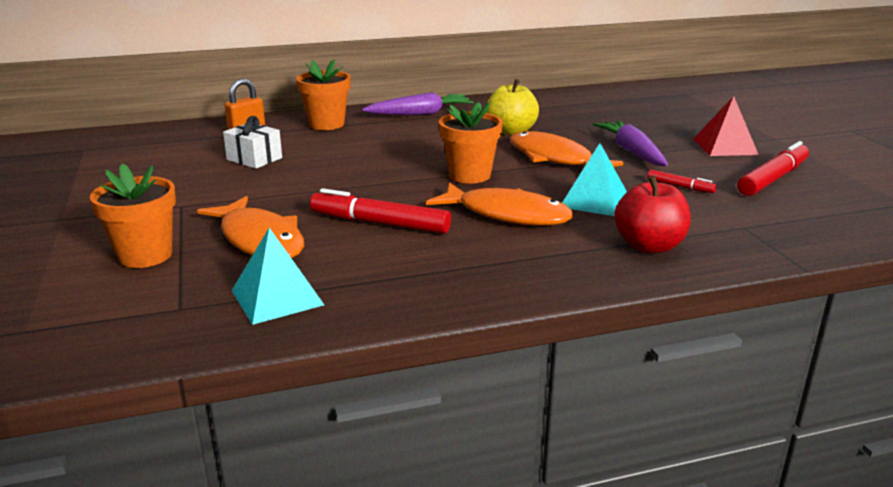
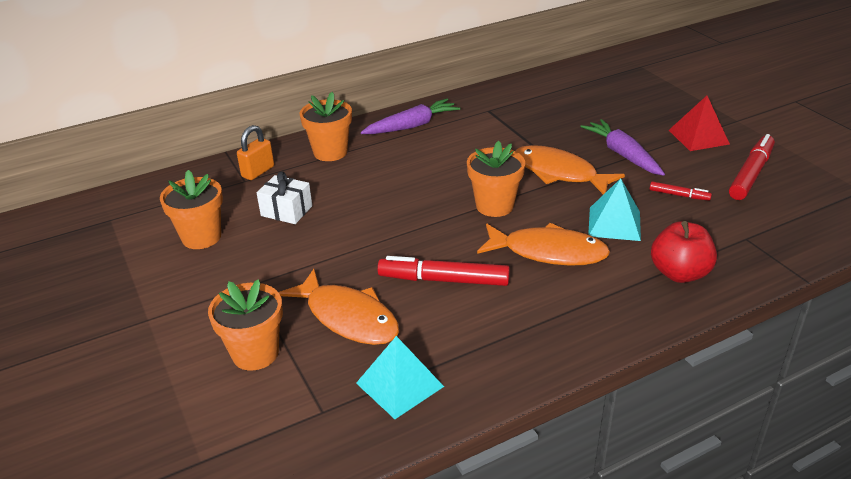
camera: 10 degrees left, 10 degrees up
(158, 168) = (201, 237): none -> orange flower pot
(511, 131) = (506, 140): yellow apple -> none

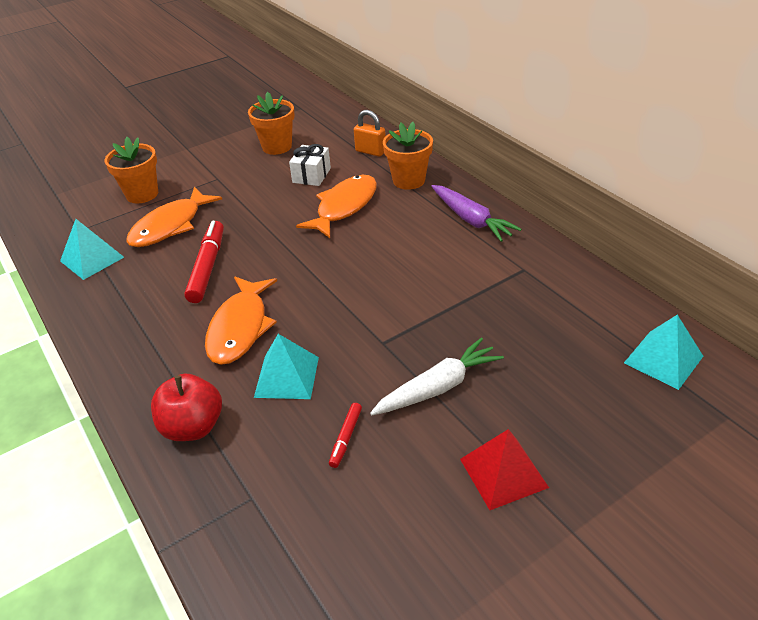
camera: 85 degrees right, 5 degrees up
(494, 206) = (320, 288): orange flower pot -> none
(559, 173) = (387, 332): orange fish -> orange fish (344, 207)
(592, 76) = (663, 359): none -> turquoise pyramid
(622, 154) = (438, 387): purple carrot -> white carrot
(750, 174) = (405, 525): red marker -> none

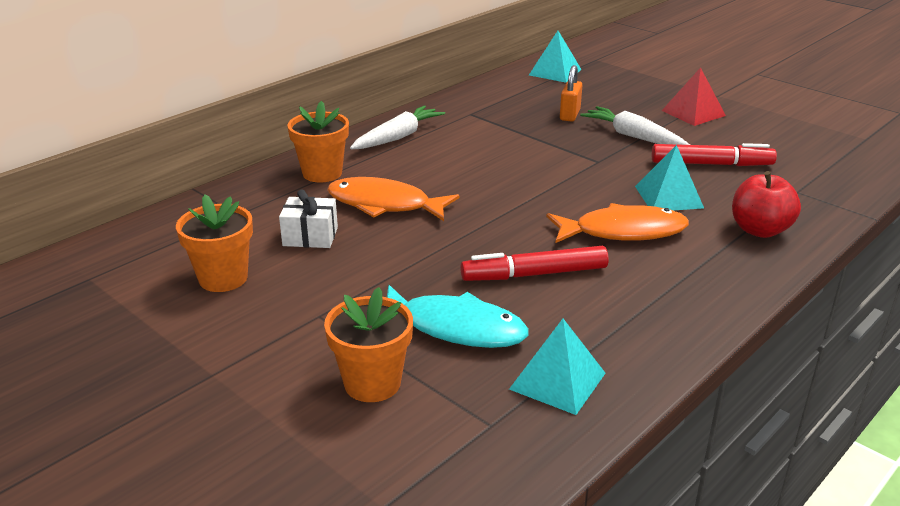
camera: 105 degrees left, 10 degrees down
(170, 226) = (455, 328): orange fish -> turquoise fish
(346, 438) = (711, 164): red marker -> red marker, size x1.95
(370, 151) = (248, 203): orange padlock -> orange padlock (570, 115)
(471, 220) = (398, 137): purple carrot -> white carrot

